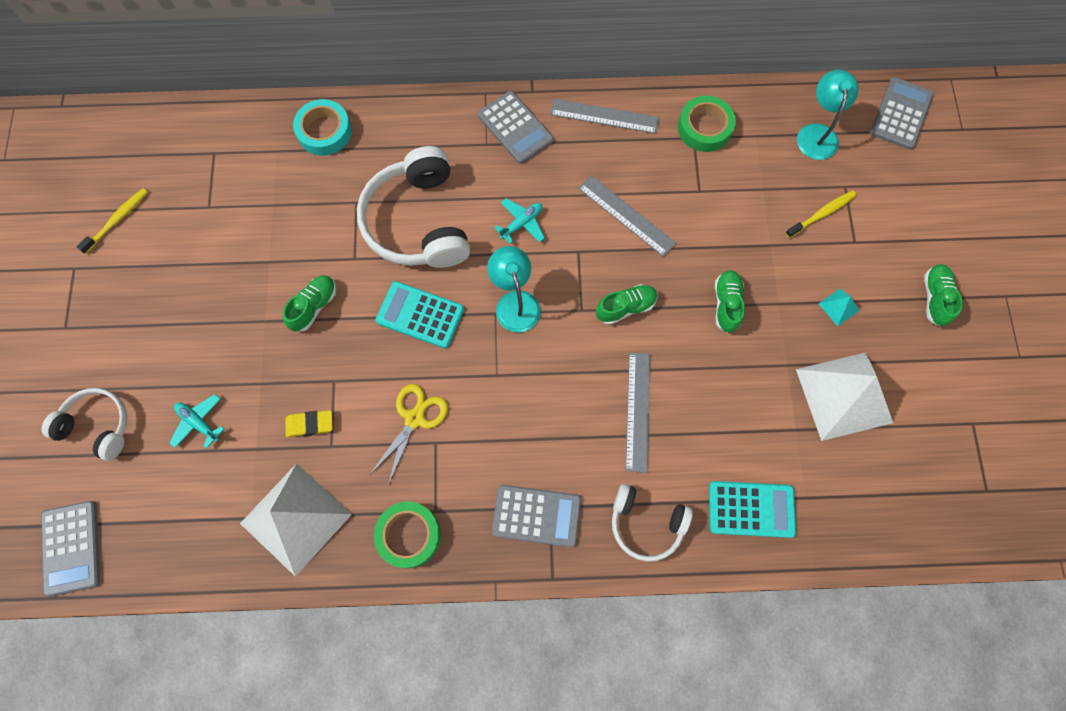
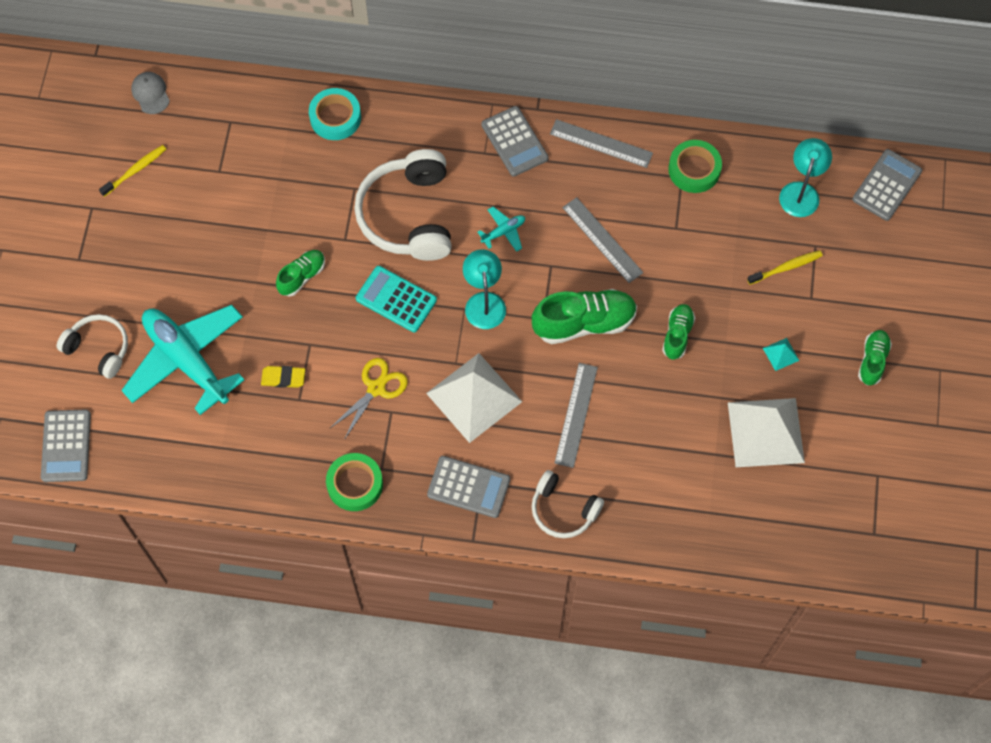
camera: 10 degrees right, 5 degrees down
(125, 136) = (150, 93): none -> grey cap
(198, 422) = (186, 360): turquoise plane -> turquoise plane, size x2.46
(296, 518) = (260, 454): white pyramid -> white pyramid (474, 397)
(625, 307) = (584, 323): green shoe -> green shoe, size x1.75
(751, 509) = (659, 513): turquoise calculator -> none

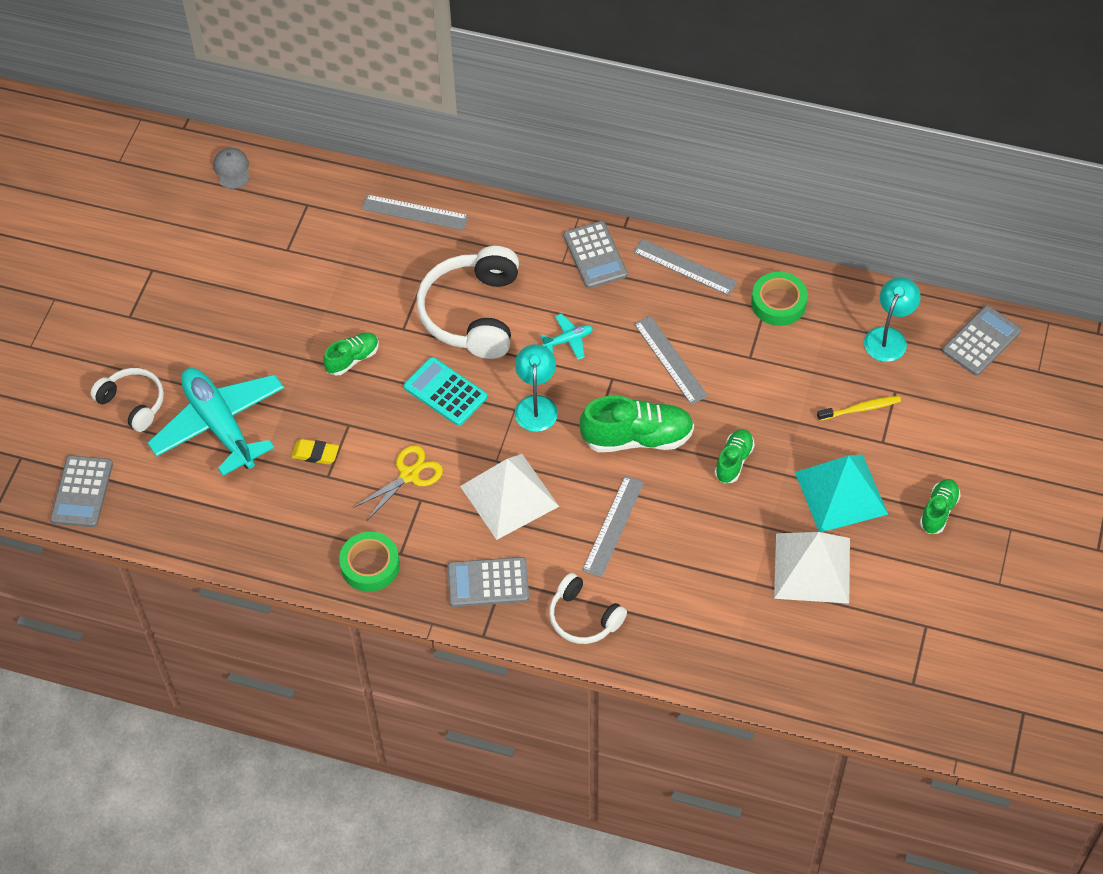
camera: 10 degrees right, 10 degrees down
(135, 170) = (202, 239): yellow toothbrush -> none
(335, 117) = (415, 212): turquoise tape -> grey ruler
(468, 487) = (488, 583): grey calculator -> grey calculator turned 150 degrees clockwise
(781, 354) = (841, 493): turquoise pyramid -> turquoise pyramid, size x2.49

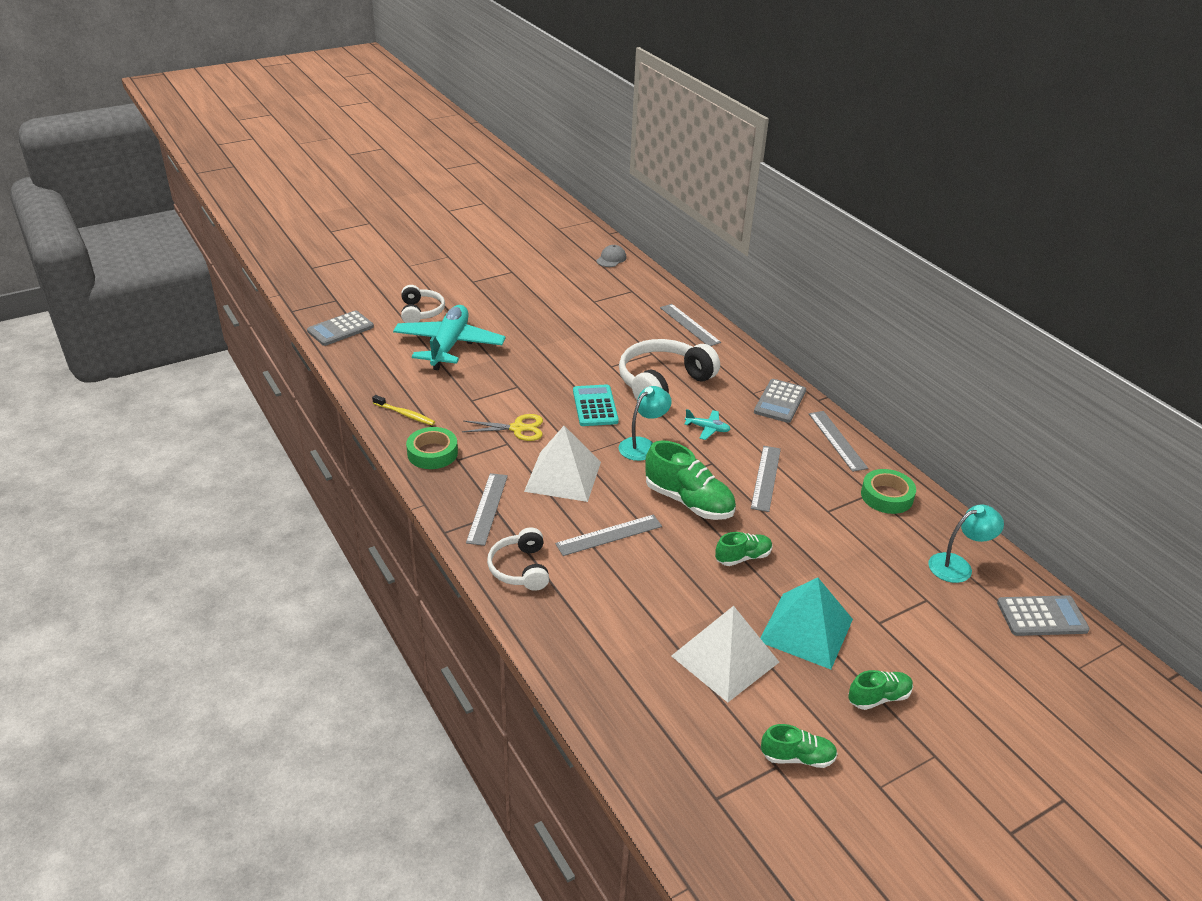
camera: 40 degrees right, 20 degrees down
(315, 454) = (480, 387): yellow eraser -> none
(352, 359) = (562, 361): green shoe -> green shoe (797, 757)
(488, 583) = (487, 508): grey calculator -> grey ruler
(860, 409) = (883, 592): yellow toothbrush -> yellow toothbrush (405, 414)

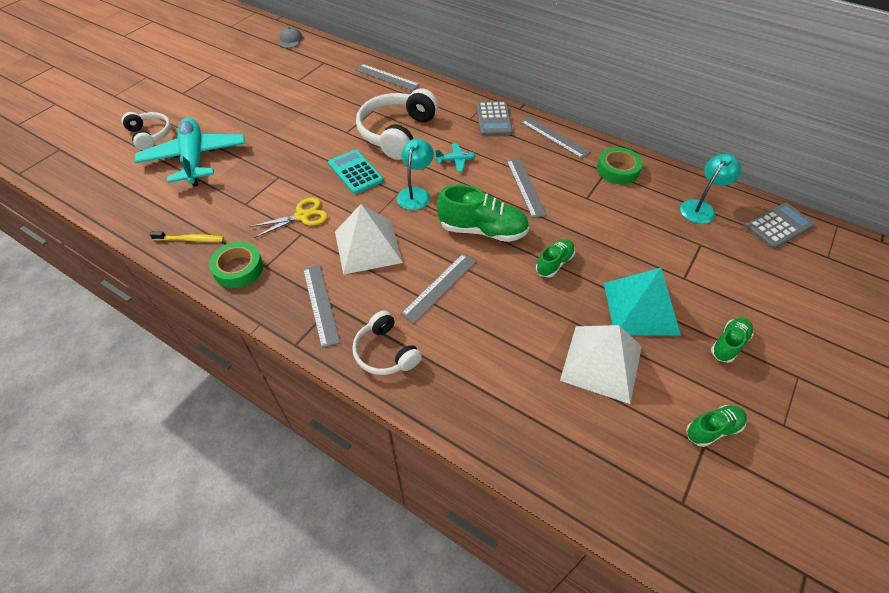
camera: 25 degrees left, 15 degrees up
(340, 329) = (79, 176): grey calculator -> none

